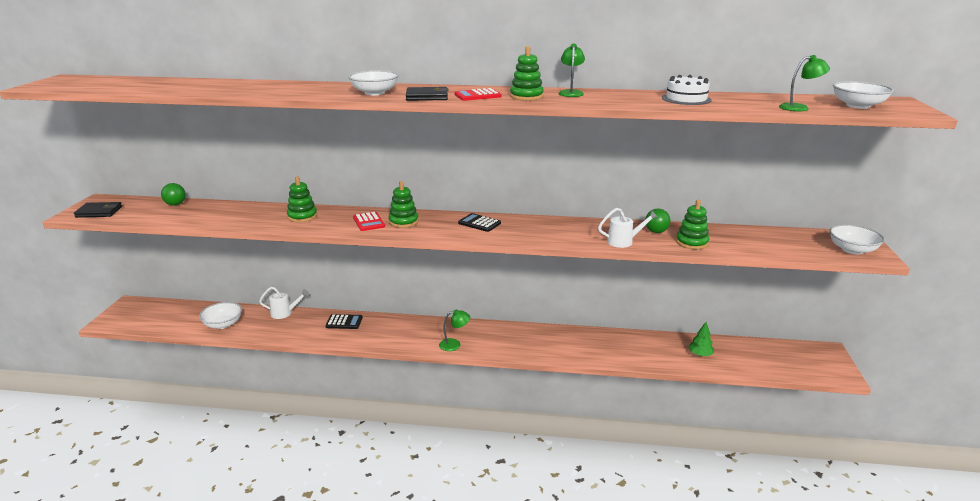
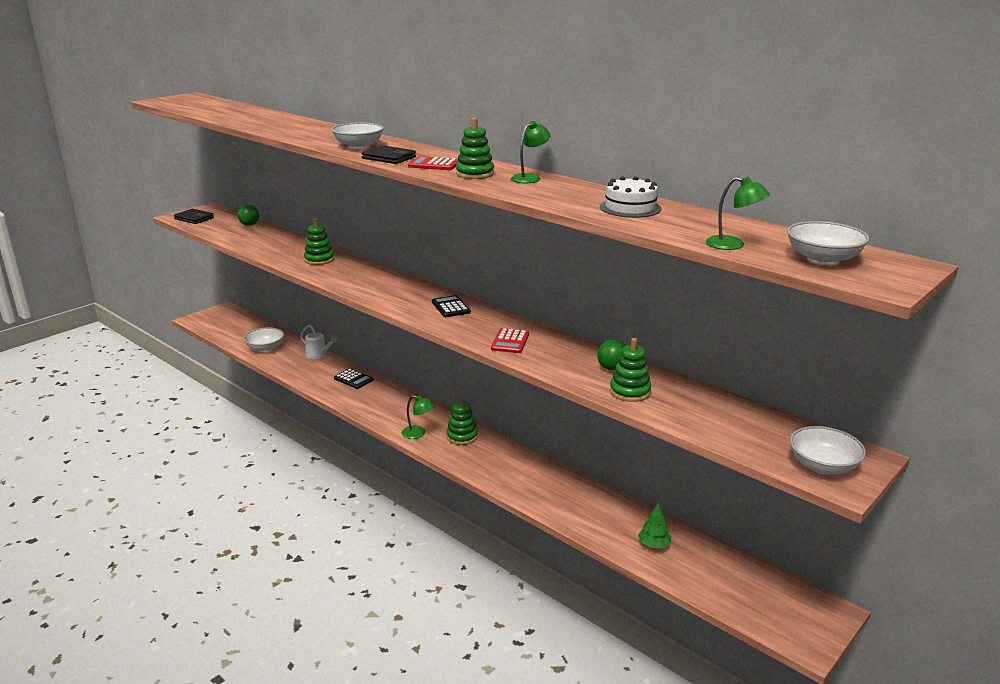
camera: 35 degrees right, 0 degrees up
(368, 222) = (361, 279): red calculator -> red calculator (510, 341)
(403, 222) = (388, 287): green stacking toy -> green stacking toy (462, 436)
(623, 241) = (557, 367): white watering can -> none

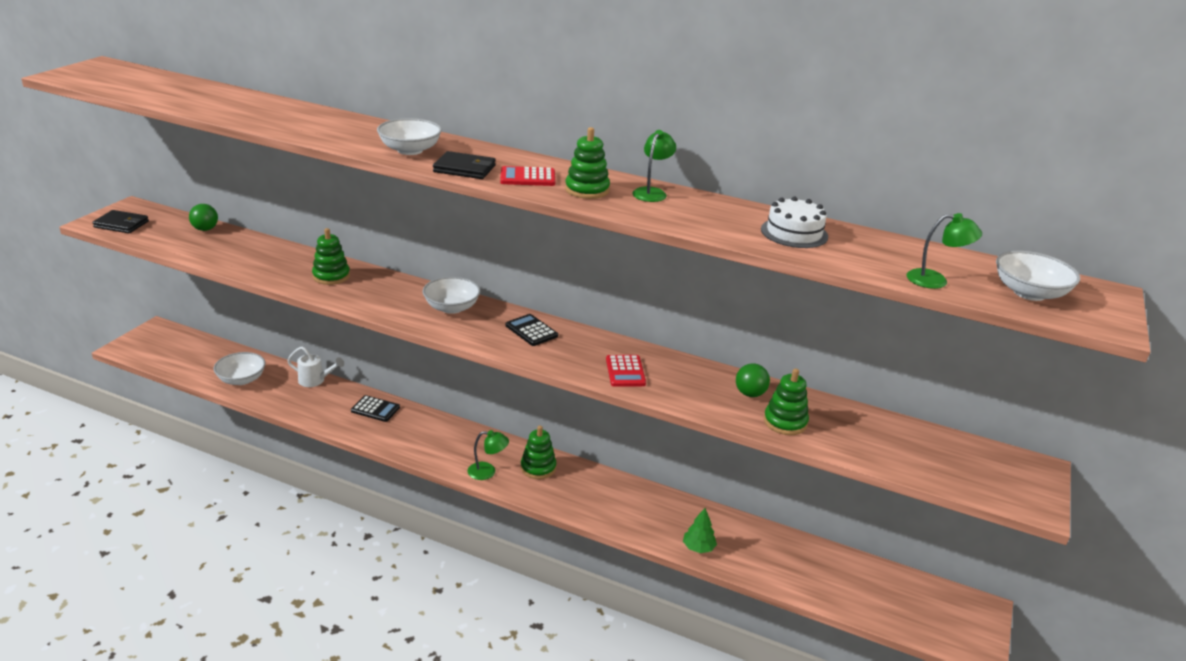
camera: 20 degrees left, 5 degrees up
(654, 545) = (794, 566): green tree -> green tree (698, 548)
(823, 466) = (1008, 486): white bowl -> white bowl (452, 307)

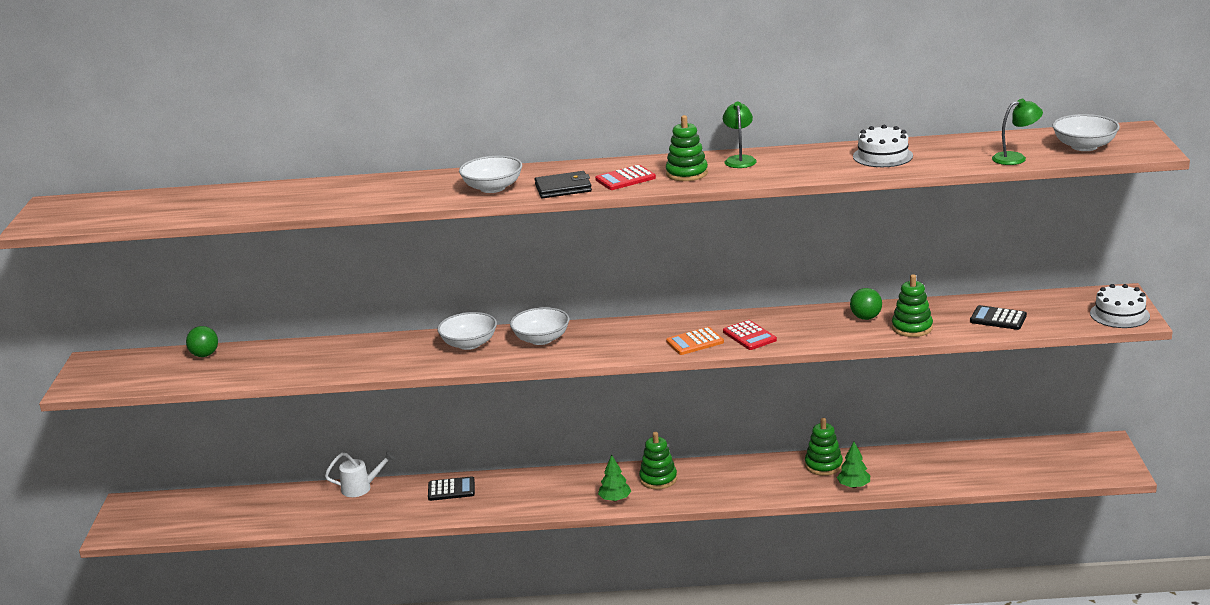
camera: 20 degrees left, 5 degrees down
(121, 224) = (106, 379): black wallet -> none
(241, 379) = (281, 514): white bowl -> white bowl (469, 344)
(331, 276) = (393, 352): green stacking toy -> green stacking toy (823, 465)
(487, 472) = (615, 499): green lamp -> green tree
(531, 331) = (635, 333): black calculator -> black calculator (998, 318)
(572, 359) = (695, 342): none -> orange calculator
(1020, 492) = (1119, 314): none -> white cake

